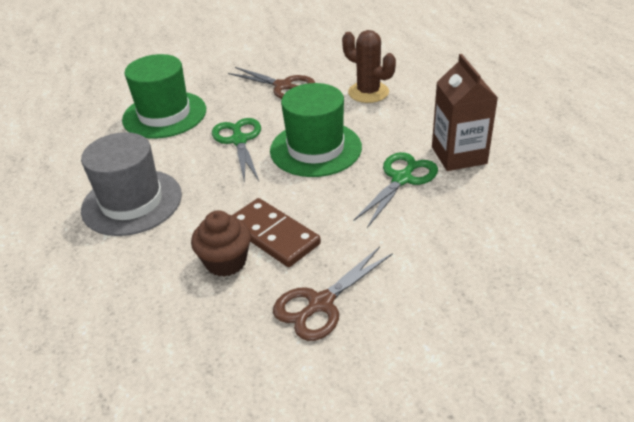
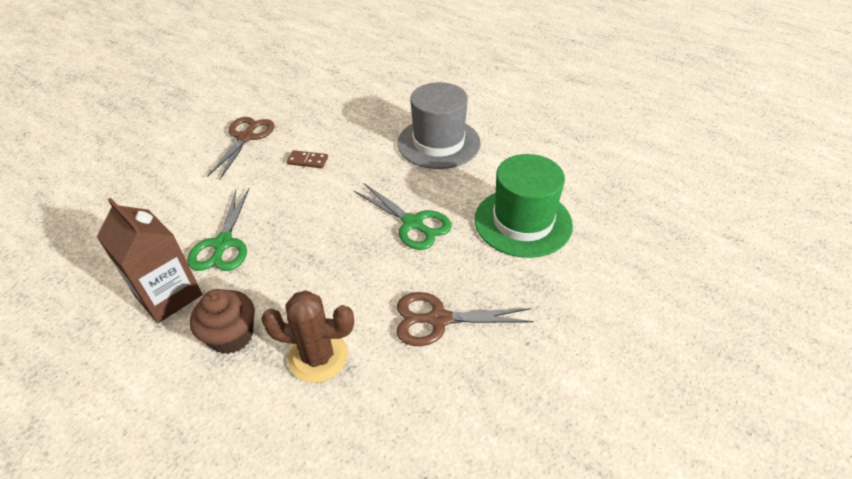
camera: 145 degrees right, 5 degrees up
(226, 262) = (327, 135): brown cupcake -> brown cupcake (231, 336)
(273, 235) = (307, 161): brown domino -> brown domino, size x0.51
(315, 149) = (328, 244): green hat -> none

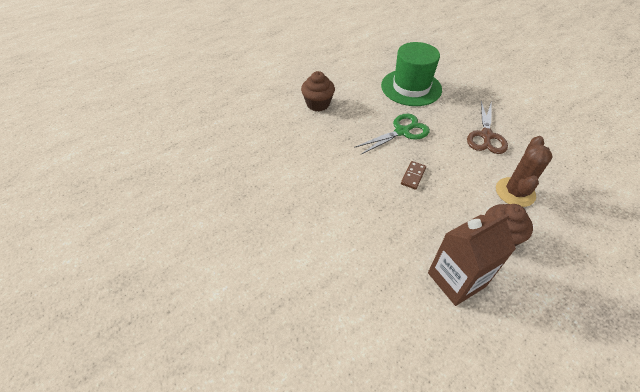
camera: 75 degrees left, 5 degrees up
(223, 244) = (401, 240): green scissors -> none
(246, 137) = (253, 218): brown scissors -> none
(307, 161) = (309, 177): brown domino -> brown domino (413, 176)
(438, 143) = (318, 104): grey hat -> brown cupcake

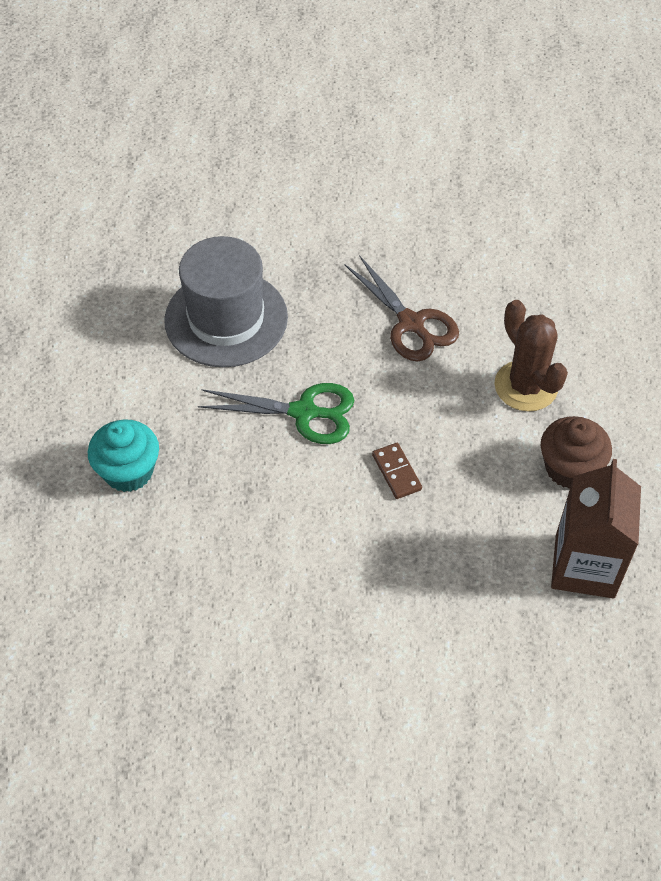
camera: 50 degrees left, 5 degrees up
(318, 104) = (128, 471): brown cupcake -> turquoise cupcake
(402, 131) = (304, 412): green scissors -> green scissors turned 90 degrees clockwise
(411, 87) = (226, 319): green hat -> grey hat

